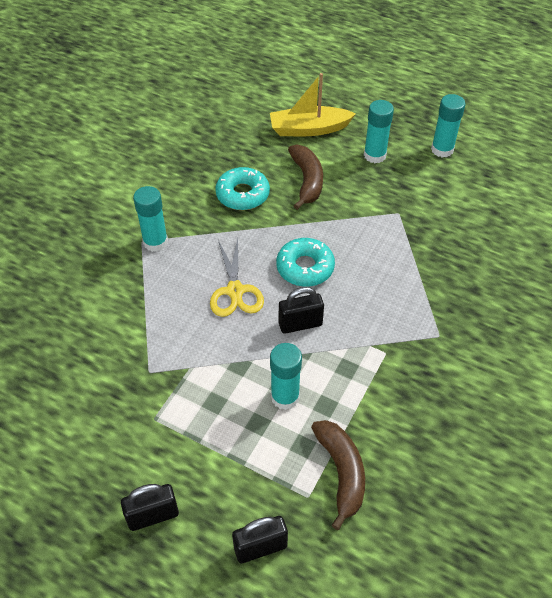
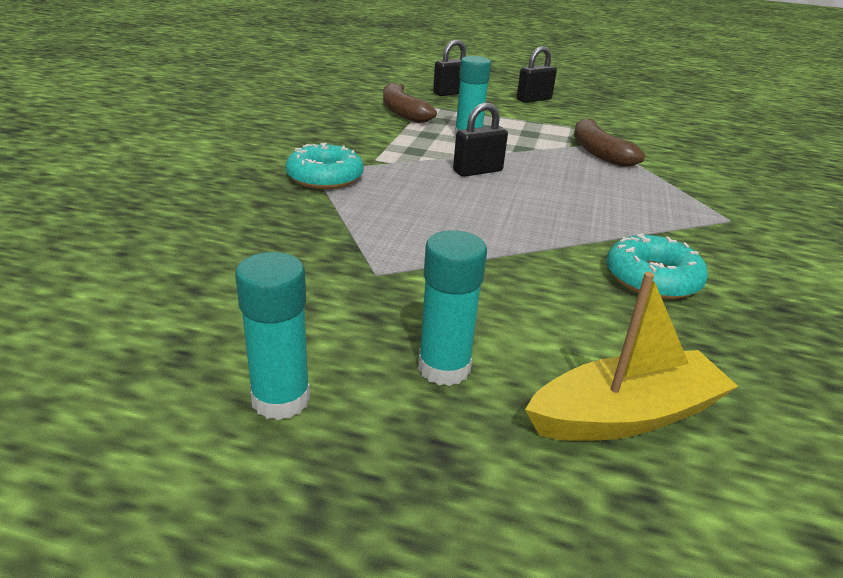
camera: 165 degrees right, 20 degrees down
(155, 242) = (712, 220): turquoise glue stick -> none
(235, 291) = (569, 188): yellow scissors -> none
(305, 267) = (498, 209): turquoise donut -> turquoise donut (325, 177)
(307, 181) = (559, 307): brown banana -> brown banana (598, 152)

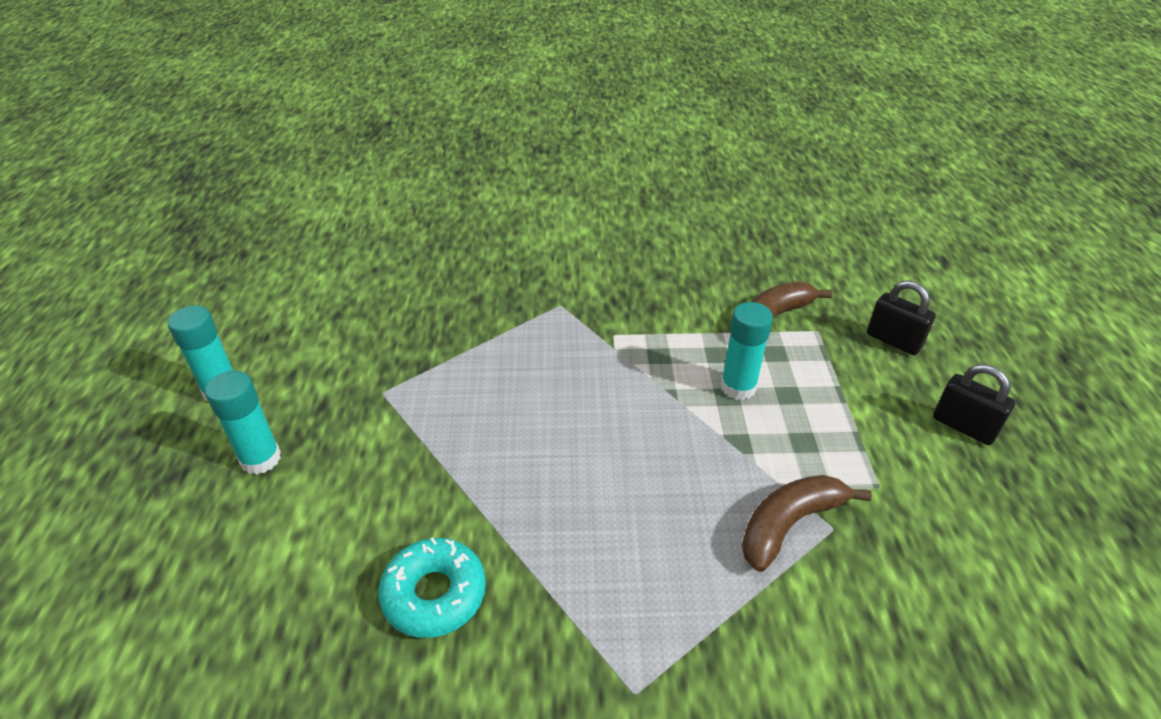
camera: 75 degrees right, 10 degrees up
(325, 177) = (548, 316): turquoise donut -> none
(477, 171) = (634, 414): black padlock -> none
(626, 415) = (211, 576): yellow boat -> none

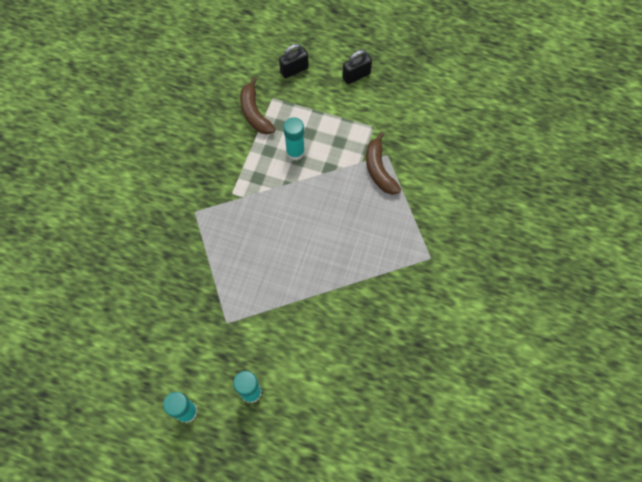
camera: 70 degrees left, 25 degrees up
(434, 594) = (362, 321): turquoise donut -> none

